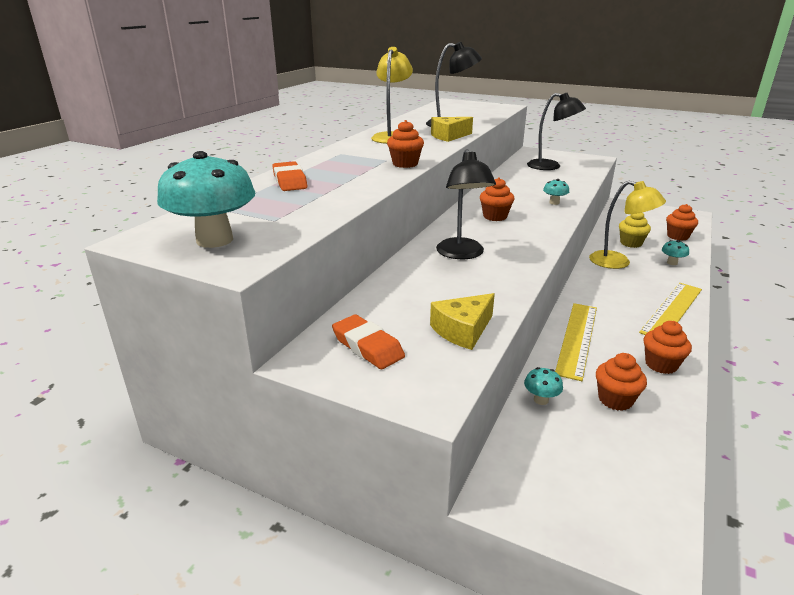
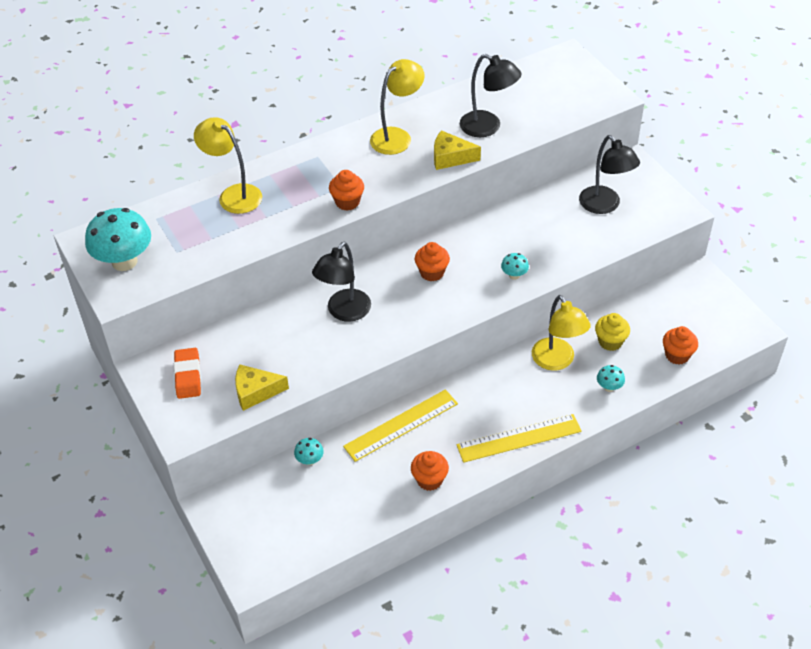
camera: 35 degrees right, 20 degrees up
(289, 181) = (233, 195): orange eraser -> yellow lamp
(615, 400) = (357, 487): orange cupcake -> none

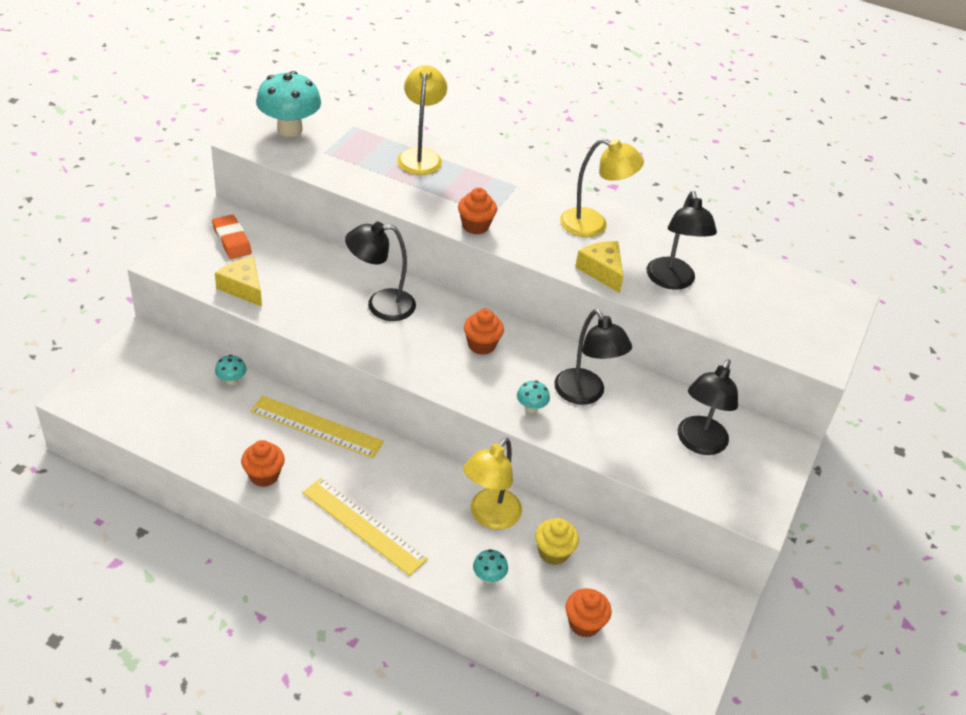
camera: 50 degrees right, 5 degrees down
(188, 376) = (232, 240): orange eraser -> orange eraser turned 75 degrees counterclockwise
(521, 240) = (585, 394): none -> black lamp

